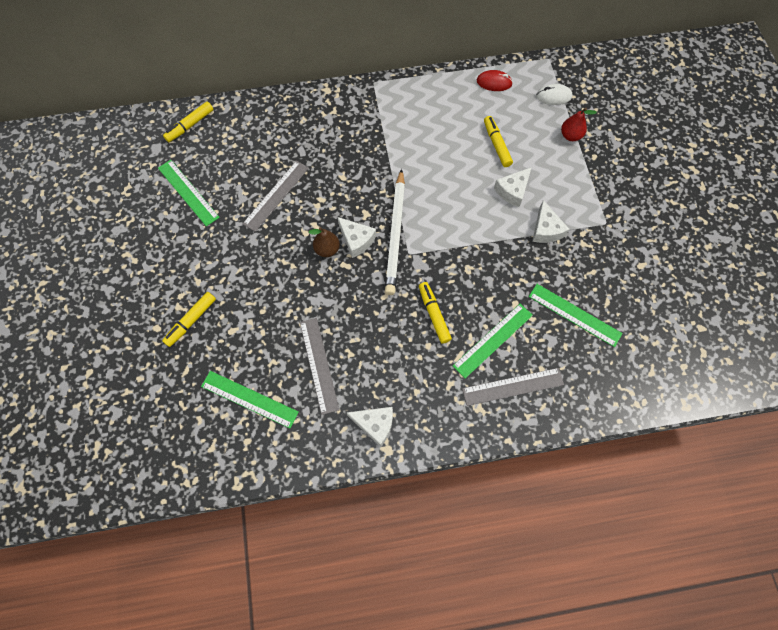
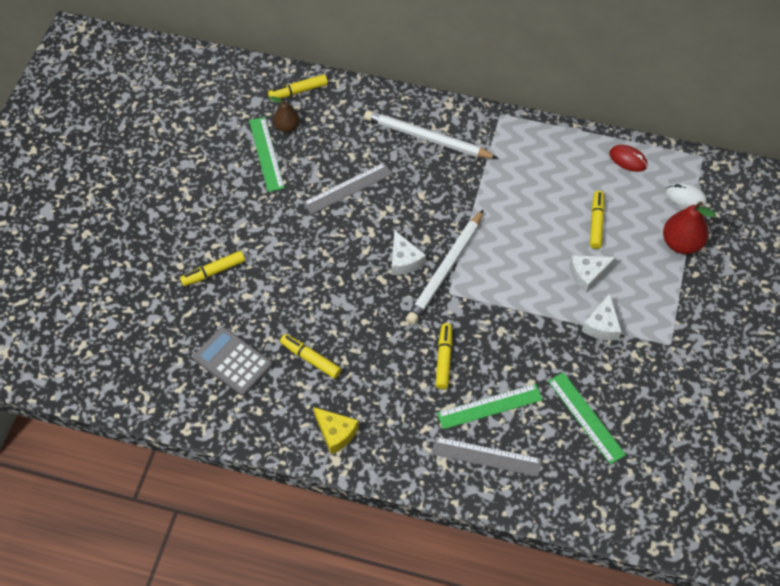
camera: 25 degrees right, 10 degrees down
(249, 399) = (232, 362): green ruler -> grey calculator
(319, 365) = (310, 359): grey ruler -> yellow marker
(323, 125) = (427, 138): none -> white pencil
(327, 249) = (371, 258): brown pear -> brown pear (286, 127)
(375, 424) = (335, 433): white cheese -> yellow cheese
(570, 136) = (681, 244): red pear -> red pear, size x1.57

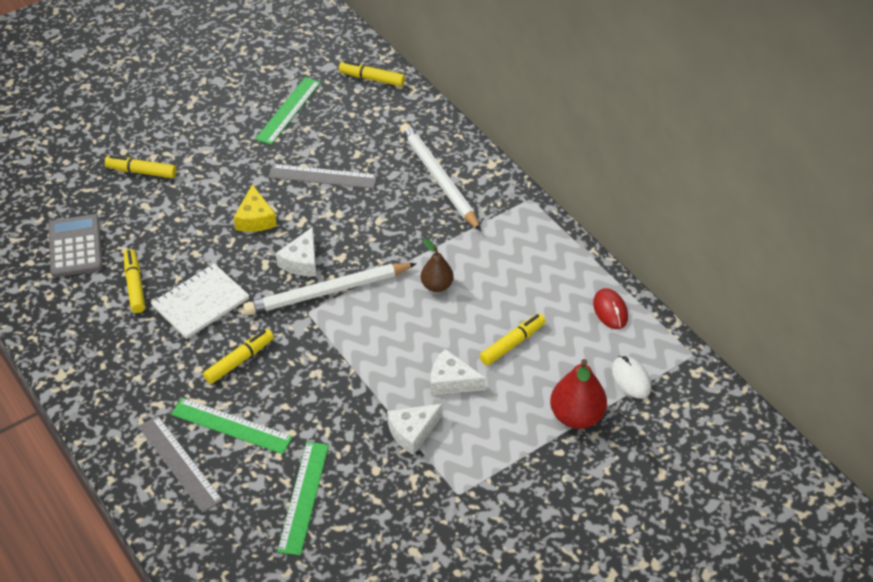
camera: 40 degrees right, 10 degrees down
(286, 127) = (329, 100): brown pear -> brown pear (437, 285)
(335, 433) = (85, 355): yellow cheese -> yellow cheese (255, 218)
(371, 338) = (200, 303): none -> white notebook

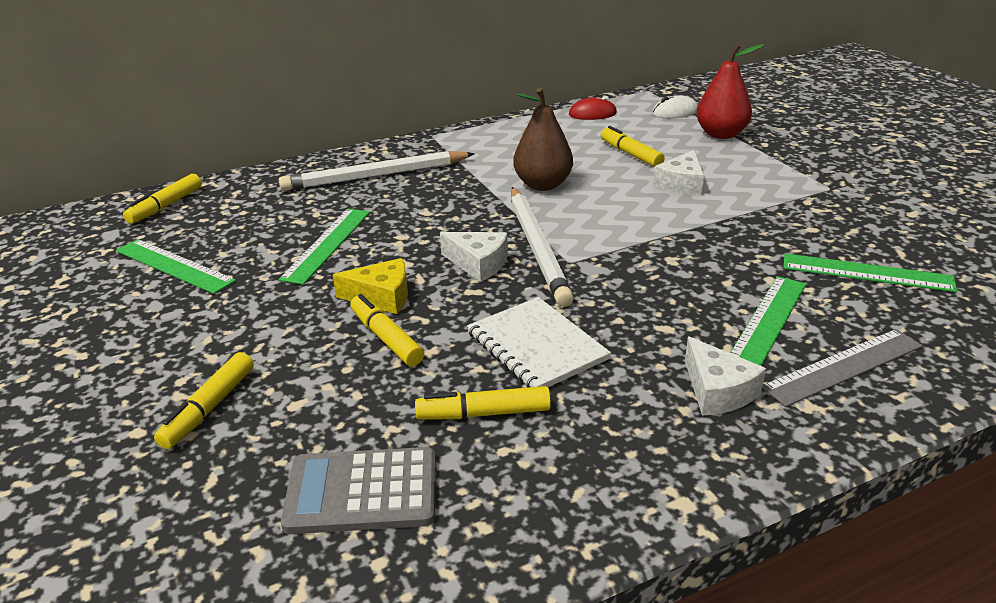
camera: 80 degrees left, 15 degrees down
(239, 361) = (651, 314): yellow marker -> yellow marker (386, 338)
(323, 176) = (327, 244): grey ruler -> green ruler
(412, 432) = (754, 207): white cheese -> white cheese (717, 391)
(437, 285) = (542, 185): brown pear -> brown pear, size x1.57

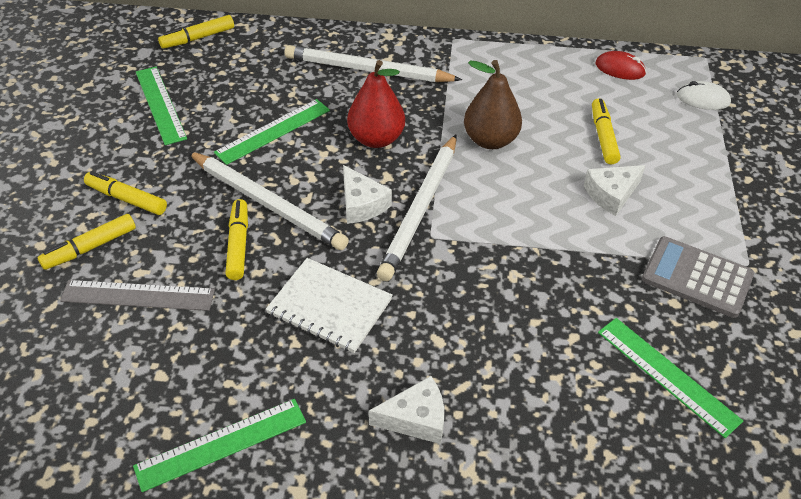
camera: 30 degrees right, 15 degrees up
(362, 492) = (122, 365): grey calculator -> grey calculator (697, 277)
(382, 297) = (267, 203): yellow cheese -> white pencil
(483, 413) = (242, 346): yellow marker -> yellow marker (127, 199)
(536, 346) = (329, 307): white notebook -> white notebook turned 60 degrees counterclockwise
(717, 391) = (416, 419): white cheese -> white cheese turned 105 degrees counterclockwise
(721, 134) = (717, 148): red pear -> red pear (376, 139)
(767, 322) = (523, 378): green ruler -> green ruler (221, 444)
(843, 367) = (535, 453): grey ruler -> grey ruler (138, 295)

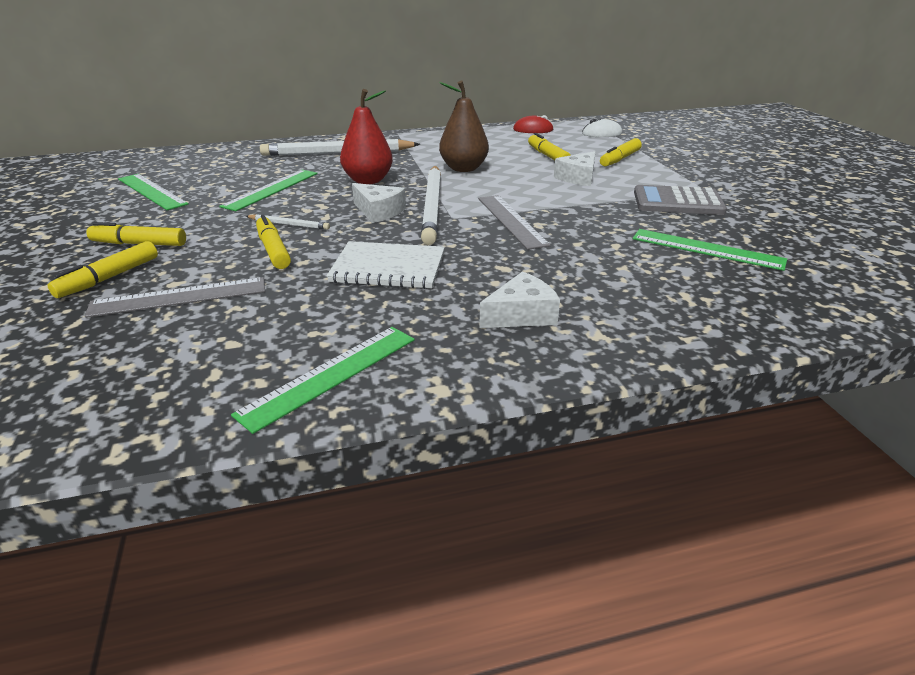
camera: 20 degrees left, 15 degrees down
(198, 38) = (173, 157): yellow marker -> yellow marker (619, 159)
(267, 203) = (289, 224): white pencil -> white pencil, size x0.45
(488, 260) = (511, 221): none -> grey ruler

